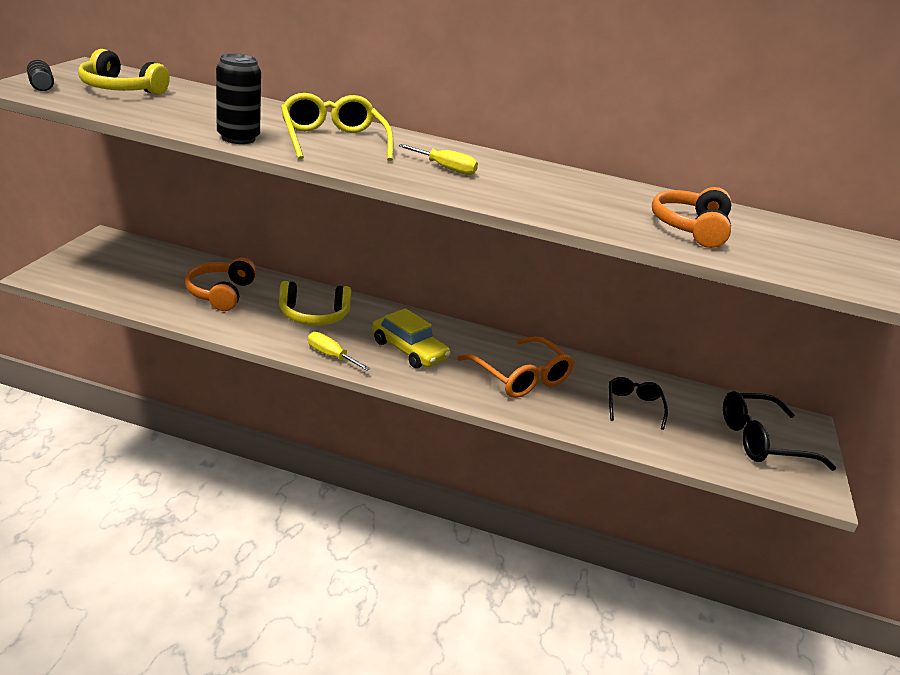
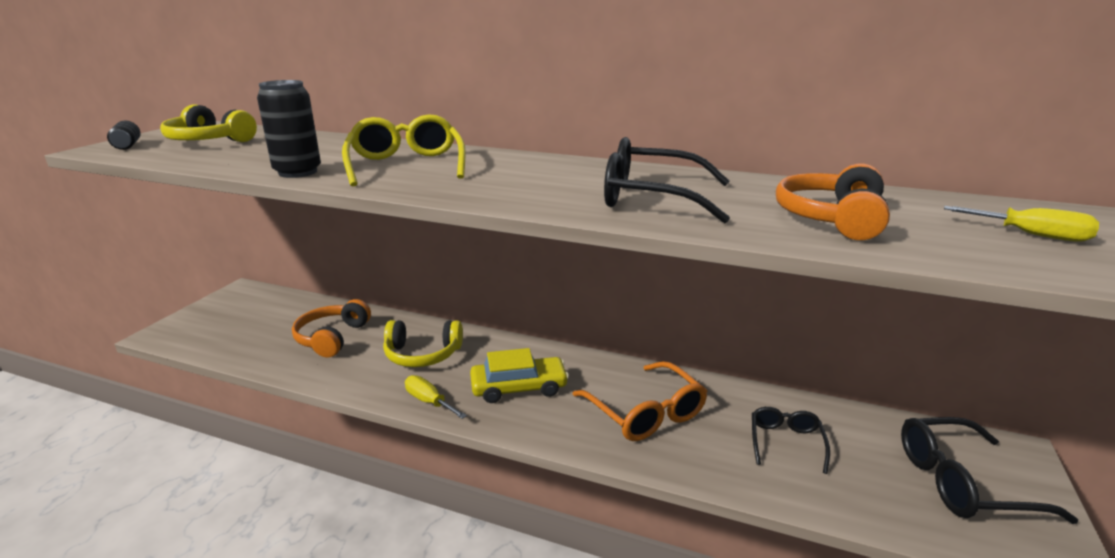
camera: 10 degrees right, 5 degrees down
(409, 350) = (519, 388): yellow car -> yellow car turned 60 degrees counterclockwise
(445, 168) = (525, 180): yellow screwdriver -> yellow screwdriver (1031, 235)
(552, 196) = (650, 197): none -> black glasses

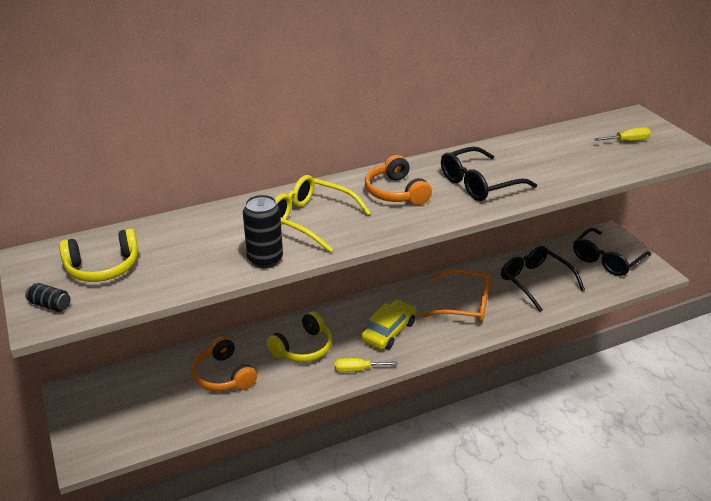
camera: 45 degrees left, 10 degrees up
(785, 442) = (534, 281): black glasses -> black glasses, size x1.64
(831, 218) = (561, 163): orange headphones -> orange headphones (395, 192)

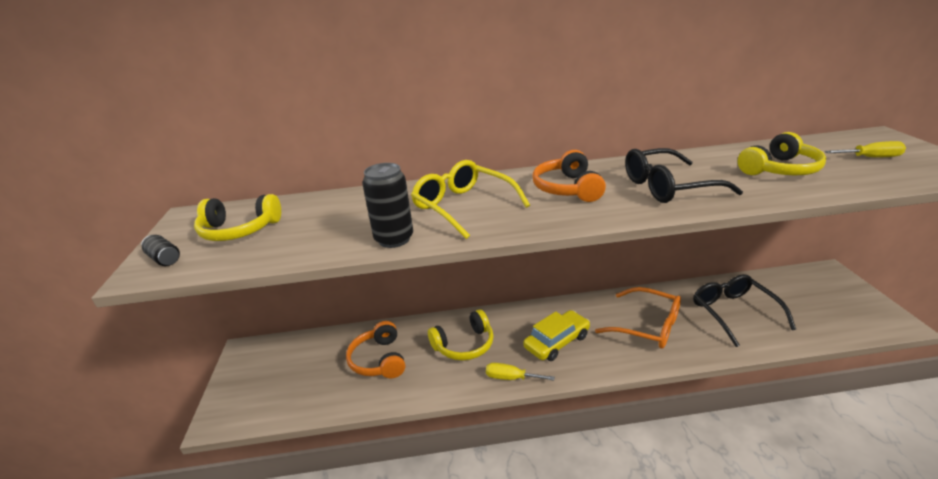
camera: 20 degrees right, 5 degrees down
(562, 158) = (780, 169): none -> yellow headphones
(606, 260) = (826, 300): black glasses -> none

